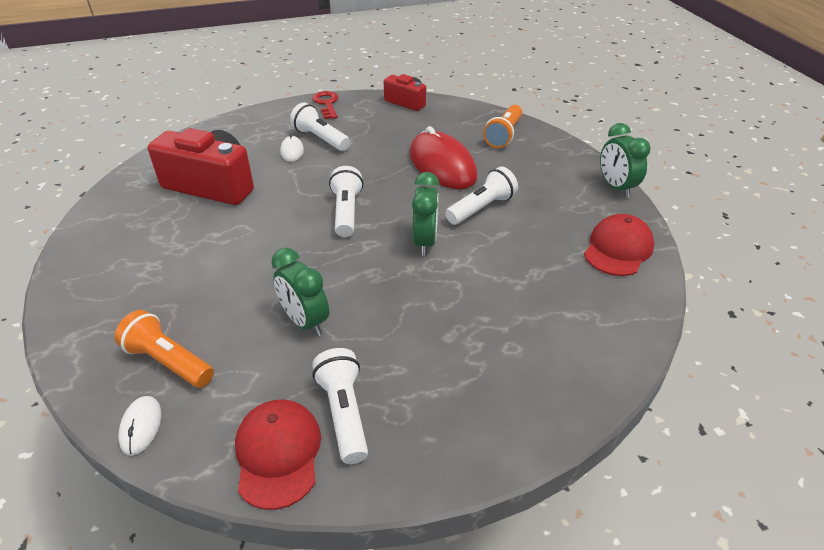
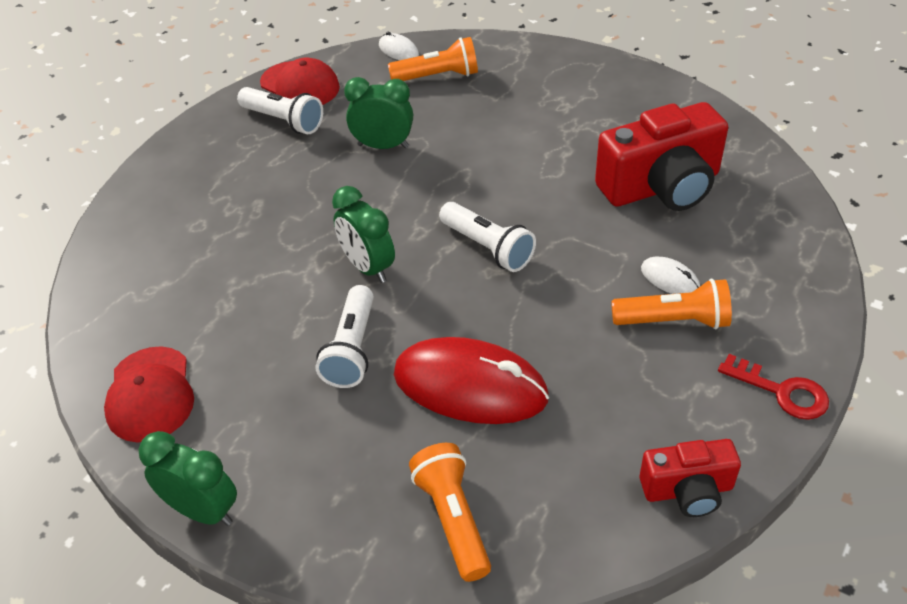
camera: 140 degrees right, 5 degrees up
(320, 139) = (674, 321): white flashlight -> orange flashlight

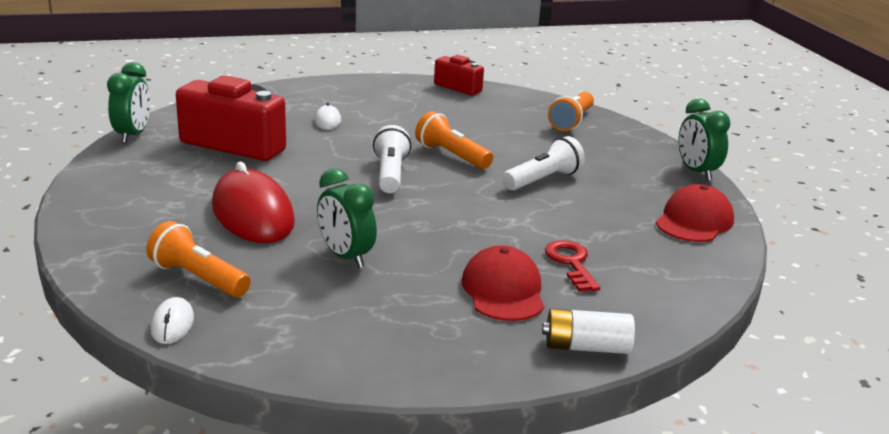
camera: 140 degrees left, 20 degrees down
(147, 185) = (586, 347): none -> white battery
(283, 121) = (388, 327): white flashlight -> none
(300, 85) = (319, 352): red cap -> red cap (503, 290)
(368, 267) = (478, 203): green clock -> green clock (133, 135)
(470, 386) = (499, 142): red mouse -> red mouse (253, 214)
(674, 321) = (360, 112): orange flashlight -> orange flashlight (451, 156)
(781, 391) = (367, 83): red key -> red key (571, 263)

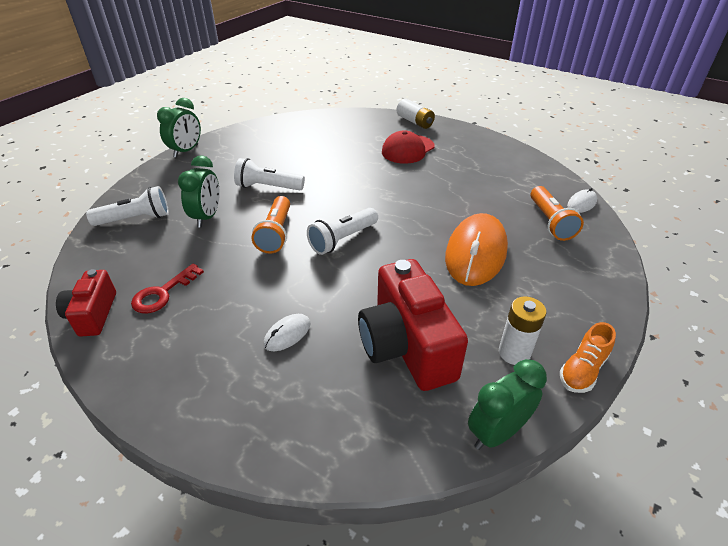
camera: 130 degrees left, 15 degrees up
(86, 178) = (582, 369): none -> orange shoe
(150, 168) = (514, 353): none -> white battery
(253, 214) = (476, 253): red mouse -> orange mouse
(345, 257) = (456, 196): green clock -> green clock (207, 217)
(571, 263) = (356, 145): red key -> red key (163, 293)
(572, 121) = (135, 219): orange flashlight -> white flashlight
(694, 221) = (261, 134): red cap -> none

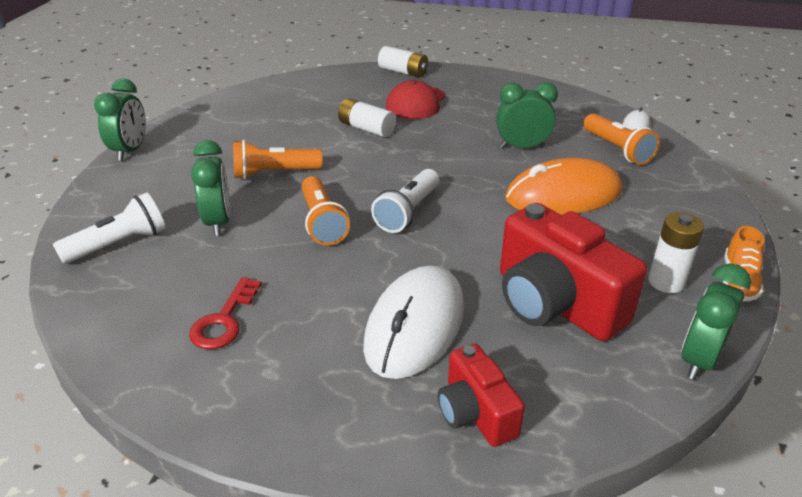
camera: 20 degrees left, 5 degrees down
(93, 314) = (144, 367): red camera -> red camera (475, 413)
(268, 187) = (274, 173): white flashlight -> orange flashlight
(287, 334) = (415, 325): white mouse -> white mouse, size x2.25
(356, 164) = (366, 129): none -> white battery
(468, 203) = (522, 147): none -> green clock
(476, 253) = (563, 195): orange mouse -> orange mouse turned 75 degrees clockwise

